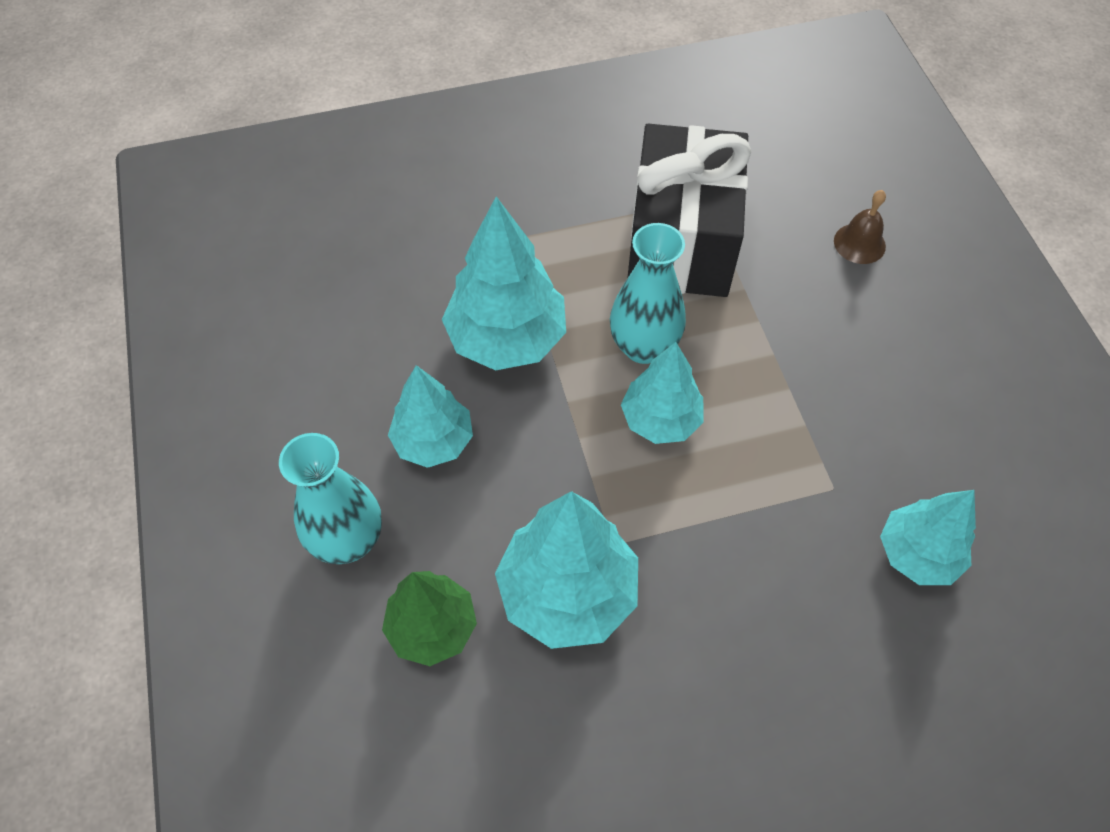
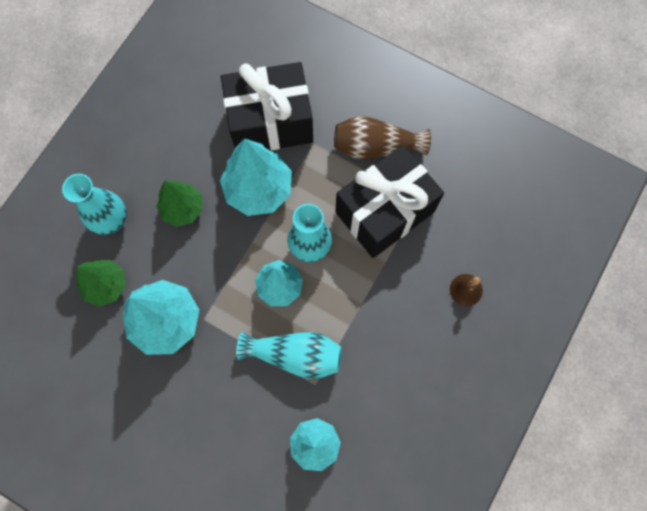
camera: 45 degrees right, 15 degrees up
(433, 441) = (183, 208): turquoise tree -> green tree
(437, 258) = (270, 122): none -> black gift
(591, 187) = (375, 146): none -> brown vase
(771, 477) = (295, 355): none -> turquoise vase

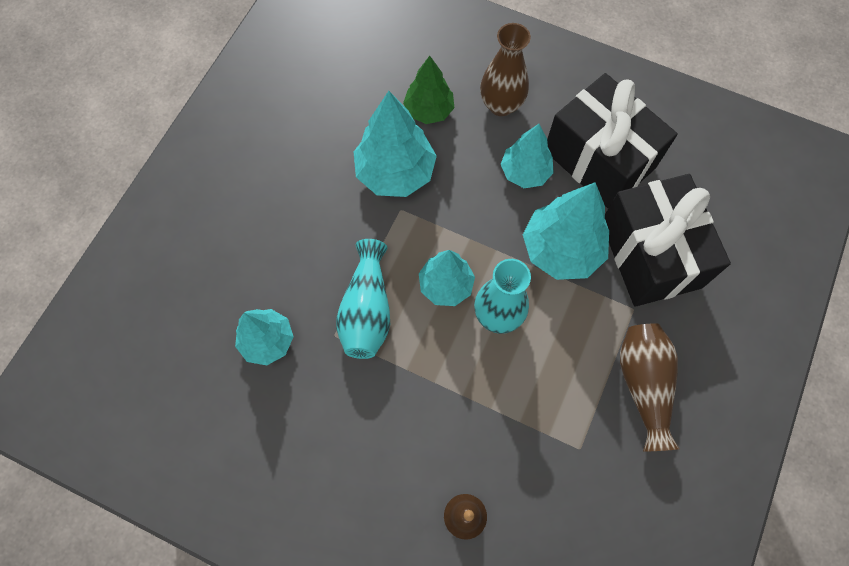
camera: 85 degrees right, 5 degrees down
(112, 220) = (501, 105): turquoise vase -> brown vase
(183, 208) = (525, 172): green tree -> turquoise tree
(384, 212) = (556, 402): black gift -> black gift (599, 159)

